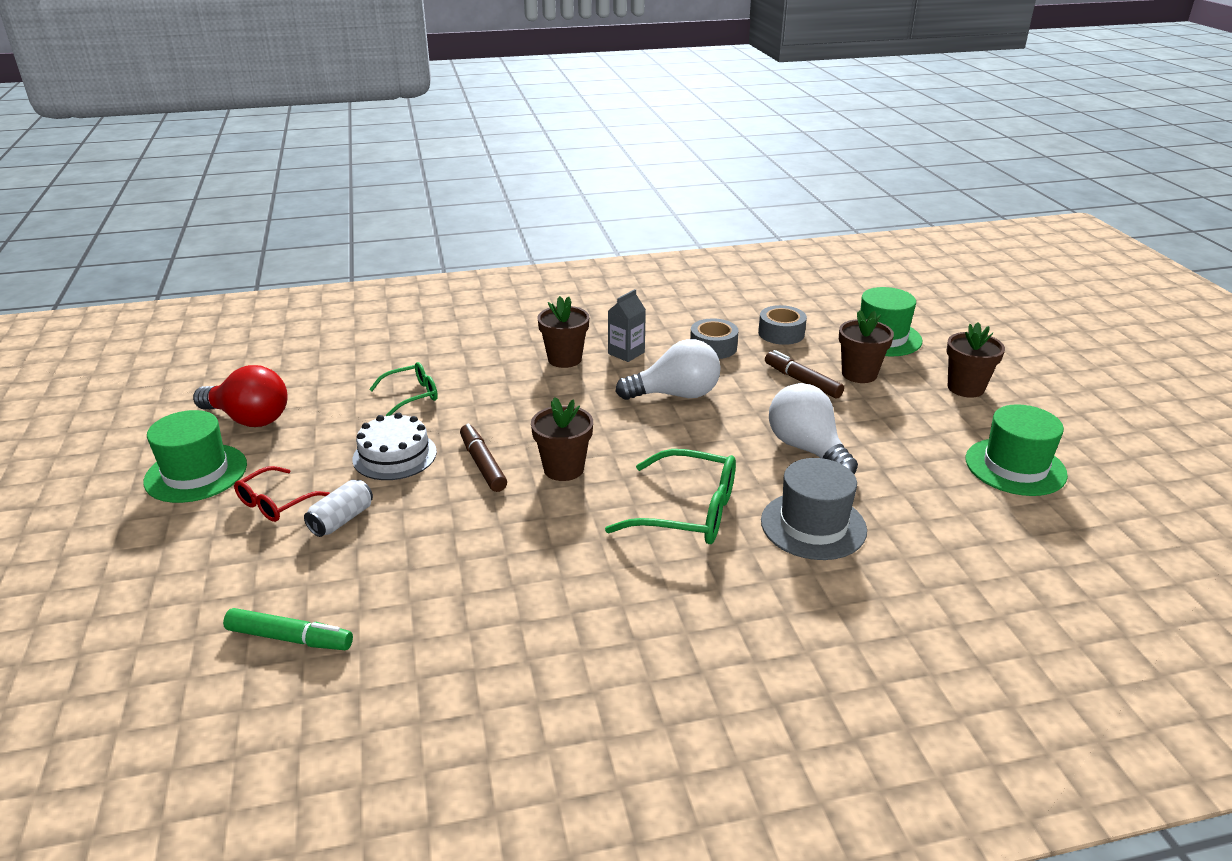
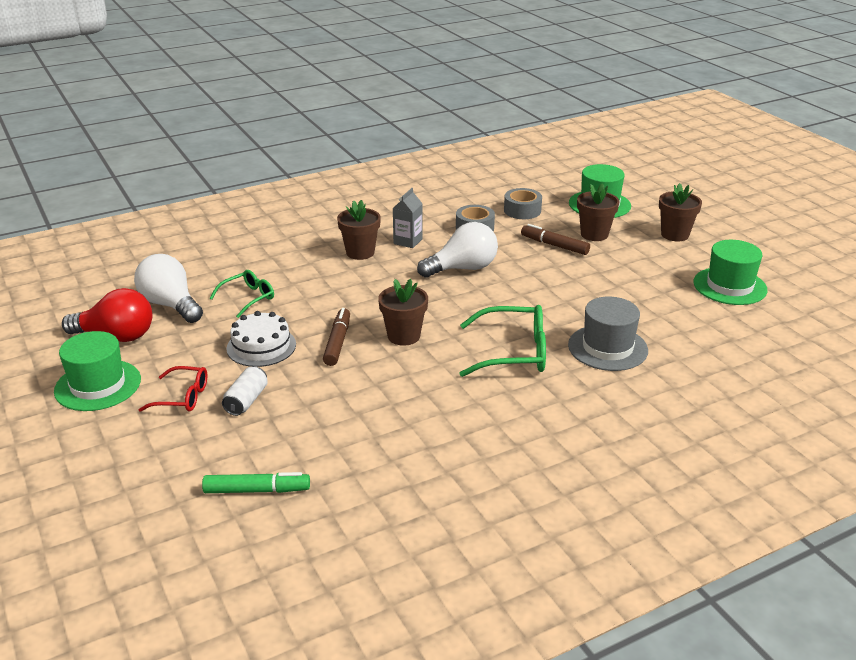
camera: 15 degrees left, 0 degrees up
(275, 503) = (182, 397): red glasses -> red glasses turned 105 degrees counterclockwise
(483, 464) = (337, 342): brown marker -> brown marker turned 45 degrees clockwise
(807, 449) = (580, 295): white light bulb -> white light bulb (170, 305)

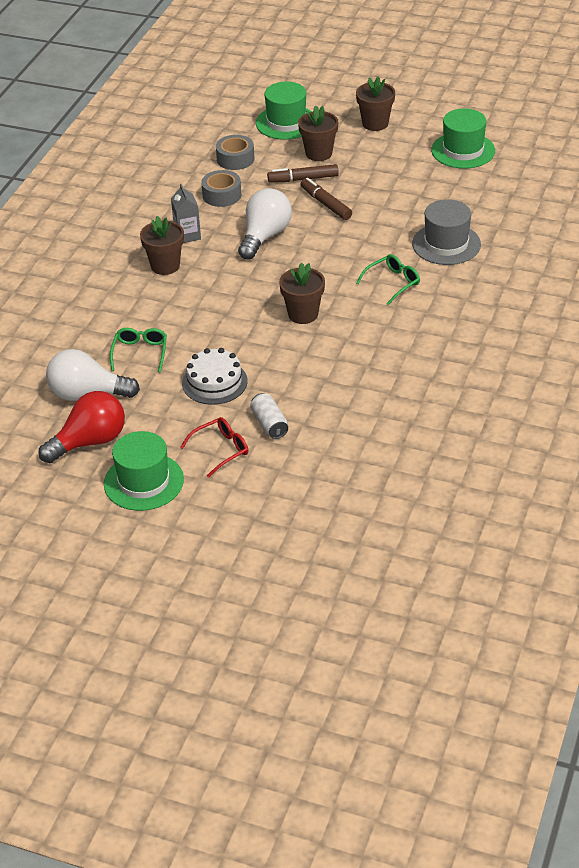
camera: 40 degrees left, 10 degrees up
(257, 490) = (370, 471): green marker -> none
(337, 342) = (264, 346): brown marker -> brown marker (326, 204)
(513, 352) = (393, 283): green glasses -> green glasses, size x0.60

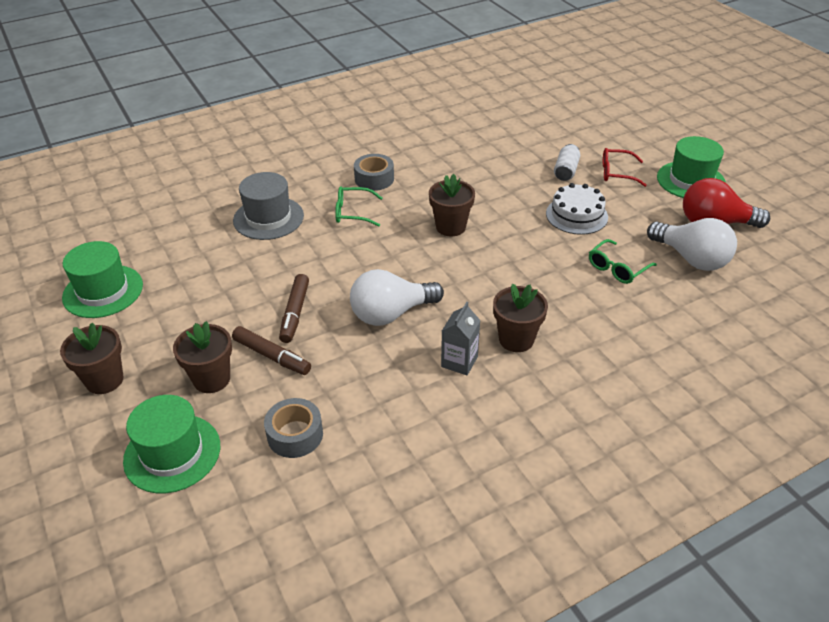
camera: 140 degrees left, 0 degrees up
(222, 195) = (370, 391): grey tape -> grey tape (374, 179)

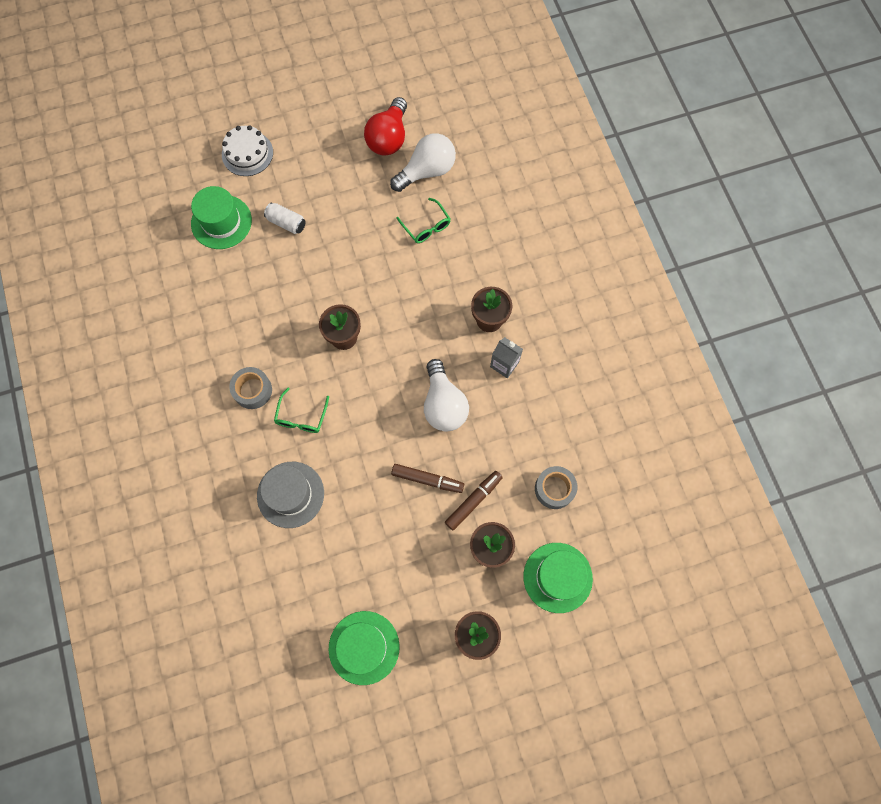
camera: 80 degrees left, 30 degrees up
(576, 215) = (353, 234): white cake -> white cake (247, 153)
(616, 173) = (301, 183): red glasses -> none
(691, 180) = (328, 132): green hat -> green hat (221, 222)

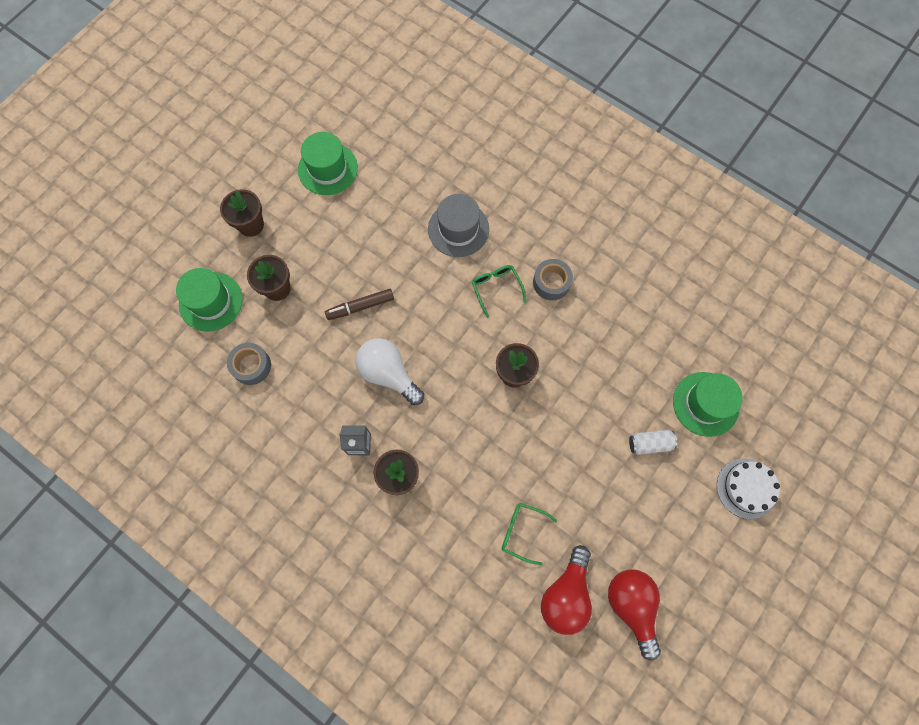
camera: 145 degrees right, 0 degrees up
(427, 171) = (566, 594): white light bulb -> red light bulb
(473, 501) = (312, 314): brown marker -> none

